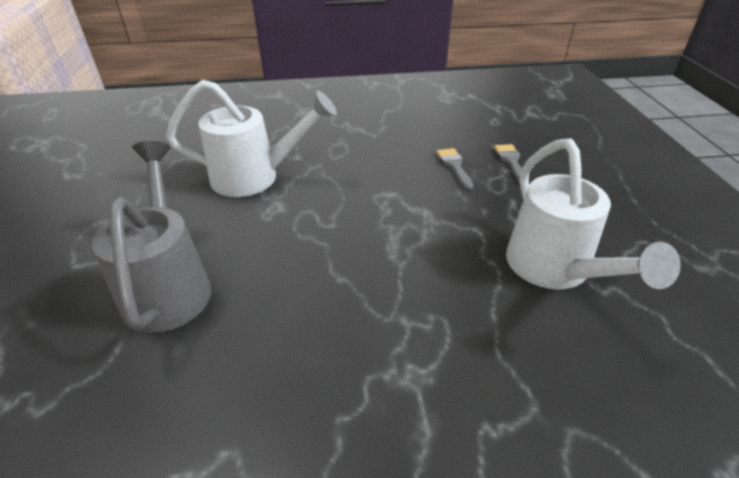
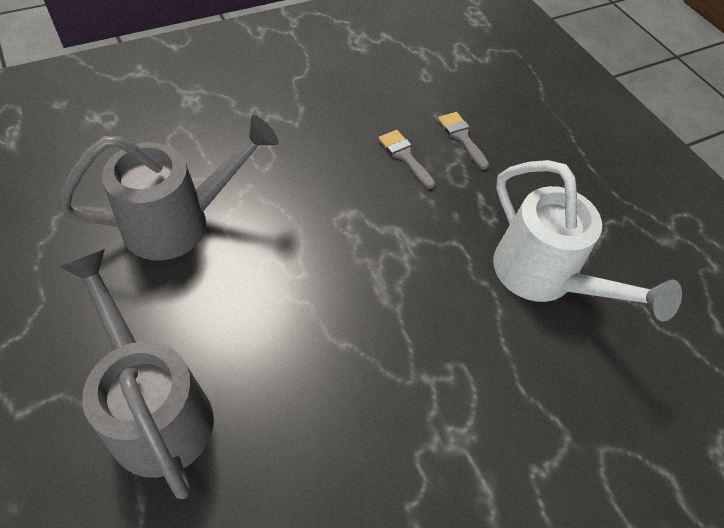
camera: 25 degrees left, 15 degrees up
(255, 177) = (179, 222): white watering can -> grey watering can

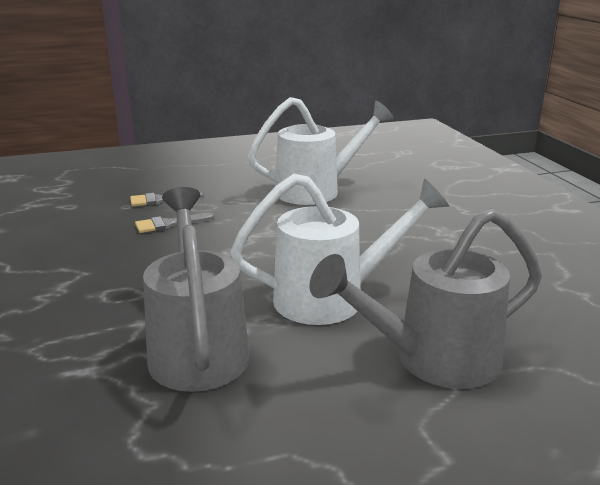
camera: 75 degrees left, 30 degrees down
(267, 314) = (332, 298): none -> white watering can

